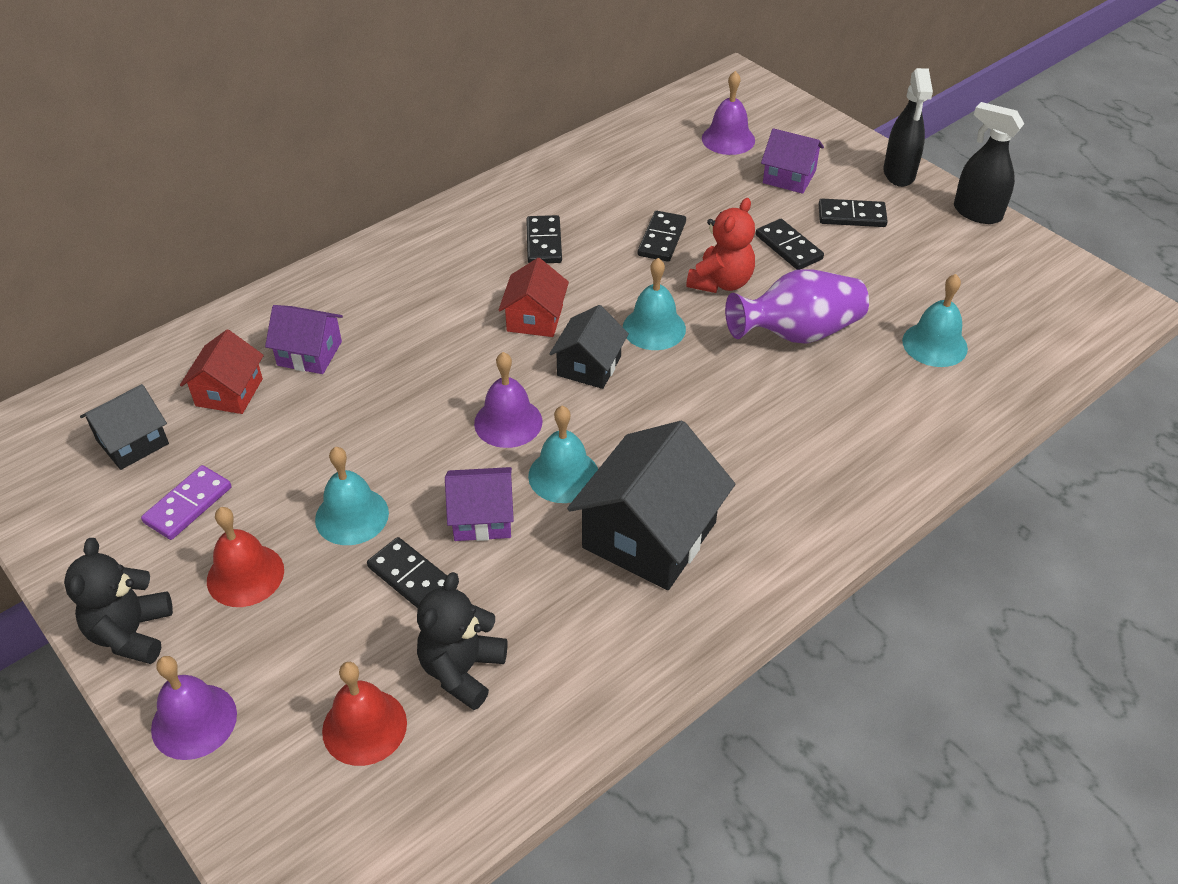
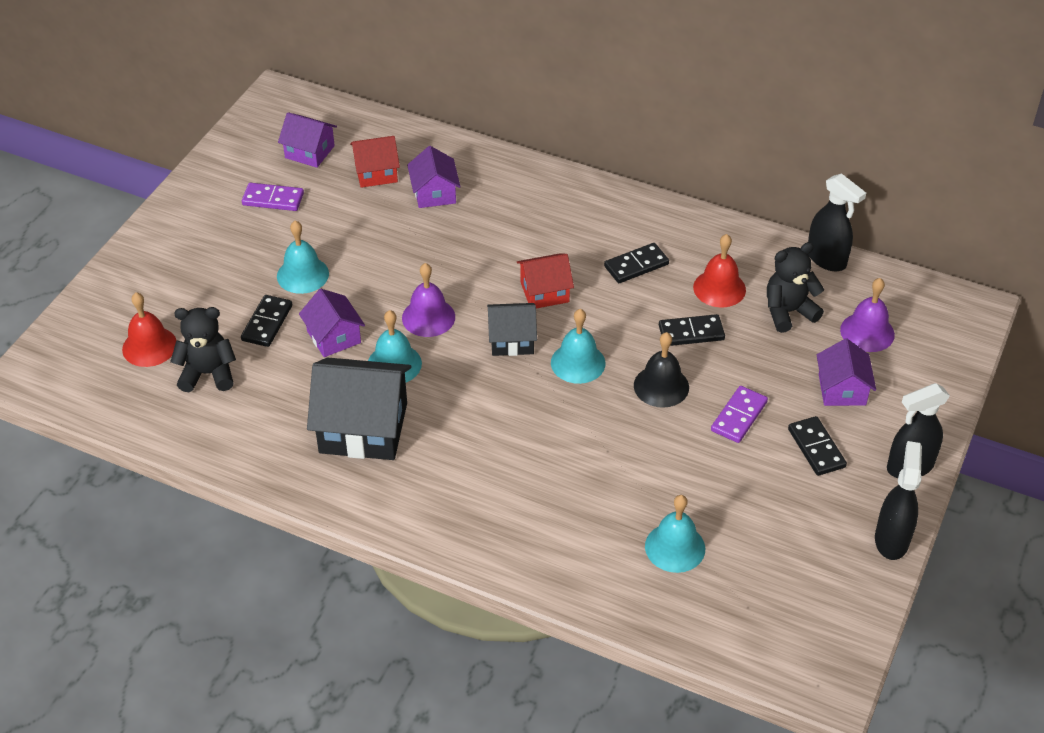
camera: 65 degrees right, 0 degrees up
(131, 633) = (169, 221): black teddy bear -> black teddy bear (788, 312)
(133, 442) = (309, 152): black house -> purple house
(194, 721) = (123, 274): purple bell -> none
(245, 575) = (232, 248): red bell -> red bell (719, 288)
(623, 128) = (827, 259): none -> black spray bottle
(721, 282) = (661, 386): red teddy bear -> black bell
(788, 247) = (739, 416): black domino -> purple domino
(797, 333) = (629, 452): purple vase -> none

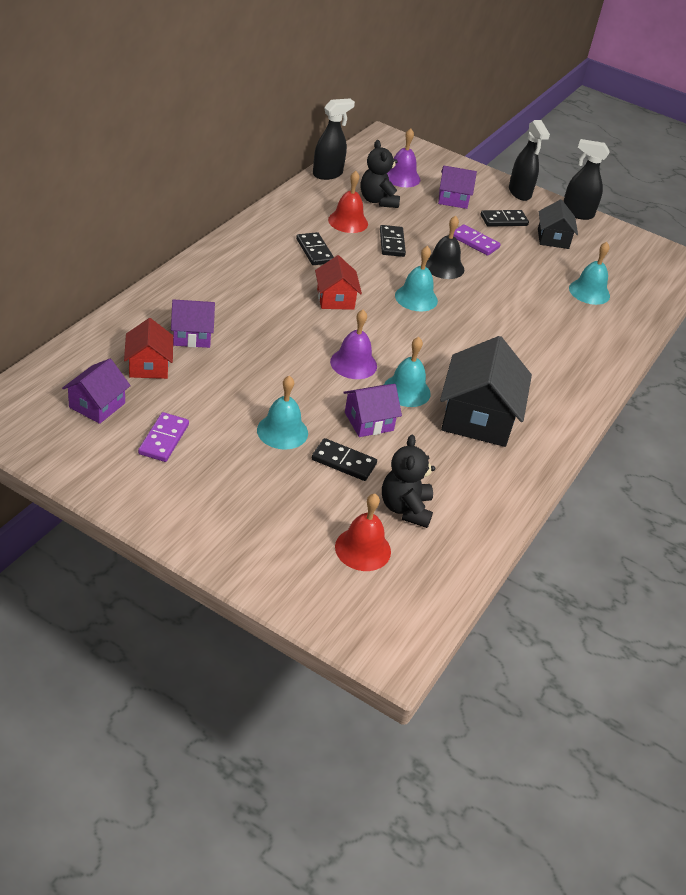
camera: 90 degrees left, 5 degrees down
(511, 340) = (387, 325): black house -> black house (553, 239)

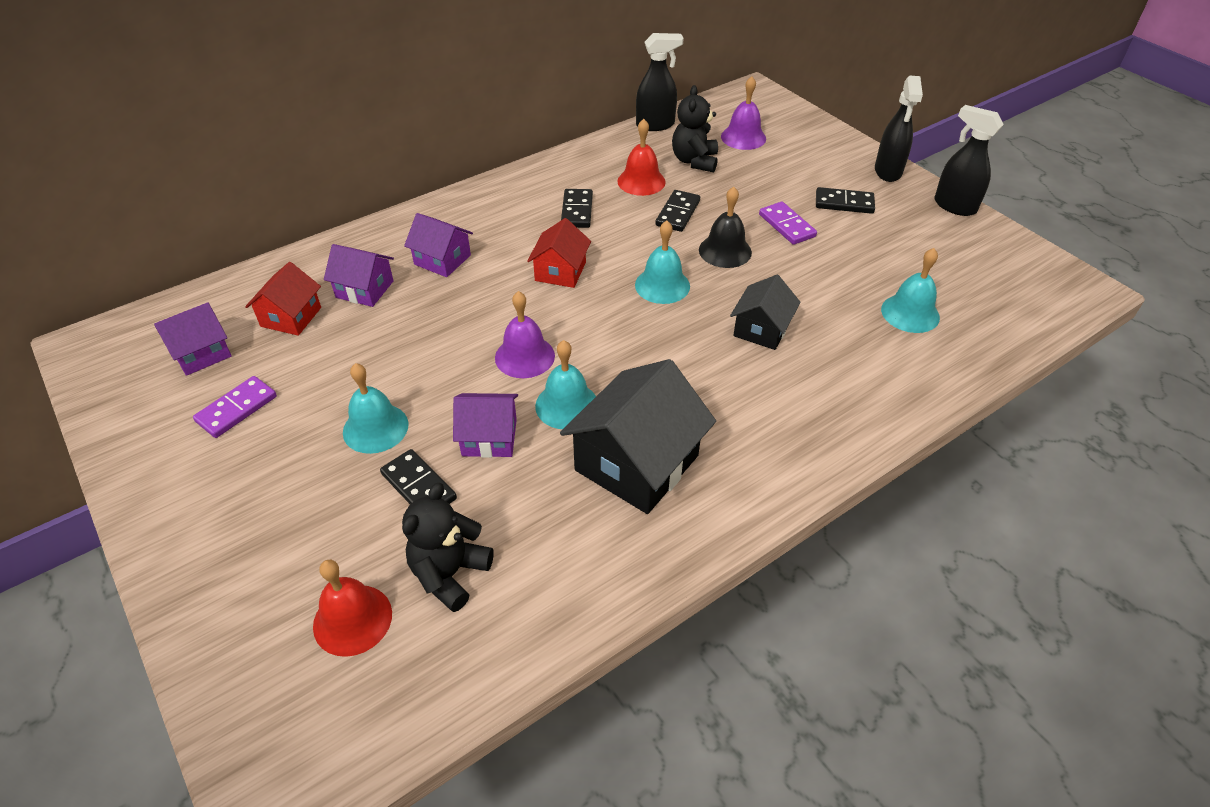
camera: 30 degrees right, 5 degrees up
(453, 199) = (792, 169): purple house -> purple house (442, 260)
(553, 239) = (899, 235): black house -> black house (761, 329)

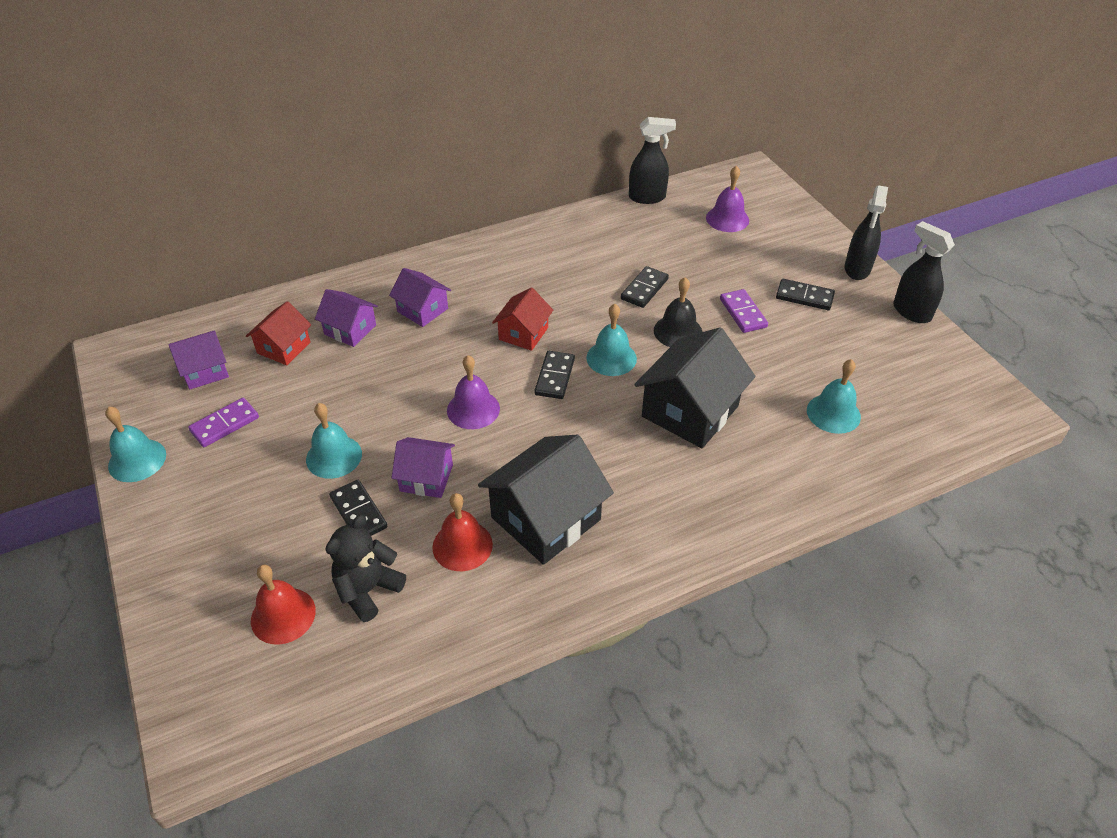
camera: 10 degrees right, 0 degrees up
(566, 405) = (498, 458): turquoise bell -> turquoise bell (137, 460)
(577, 211) = (552, 276): black domino -> black domino (554, 377)
(641, 181) = (619, 253): red bell -> red bell (462, 545)
(694, 161) = (674, 238): black teddy bear -> none
(761, 329) = (690, 411): black house -> black house, size x1.76

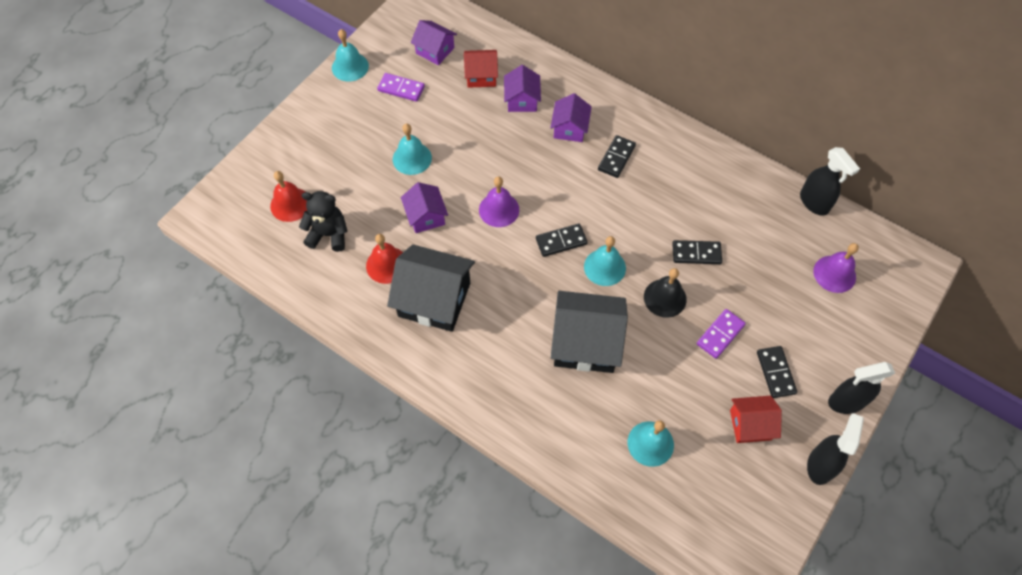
camera: 60 degrees right, 15 degrees up
(358, 512) = (379, 197): black domino -> black domino (616, 158)
(523, 333) = (590, 200): red house -> red house (750, 425)

